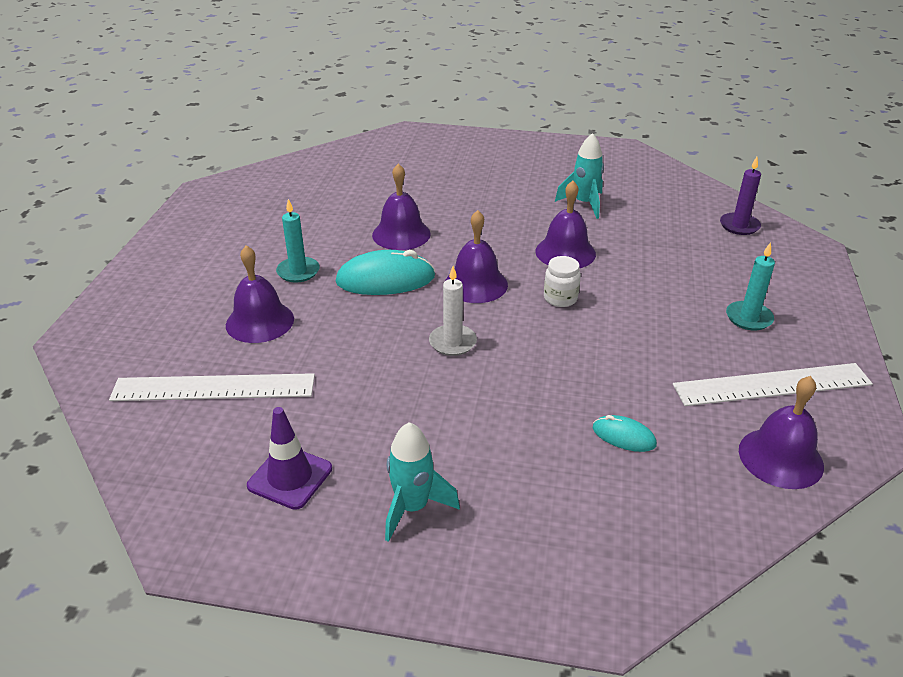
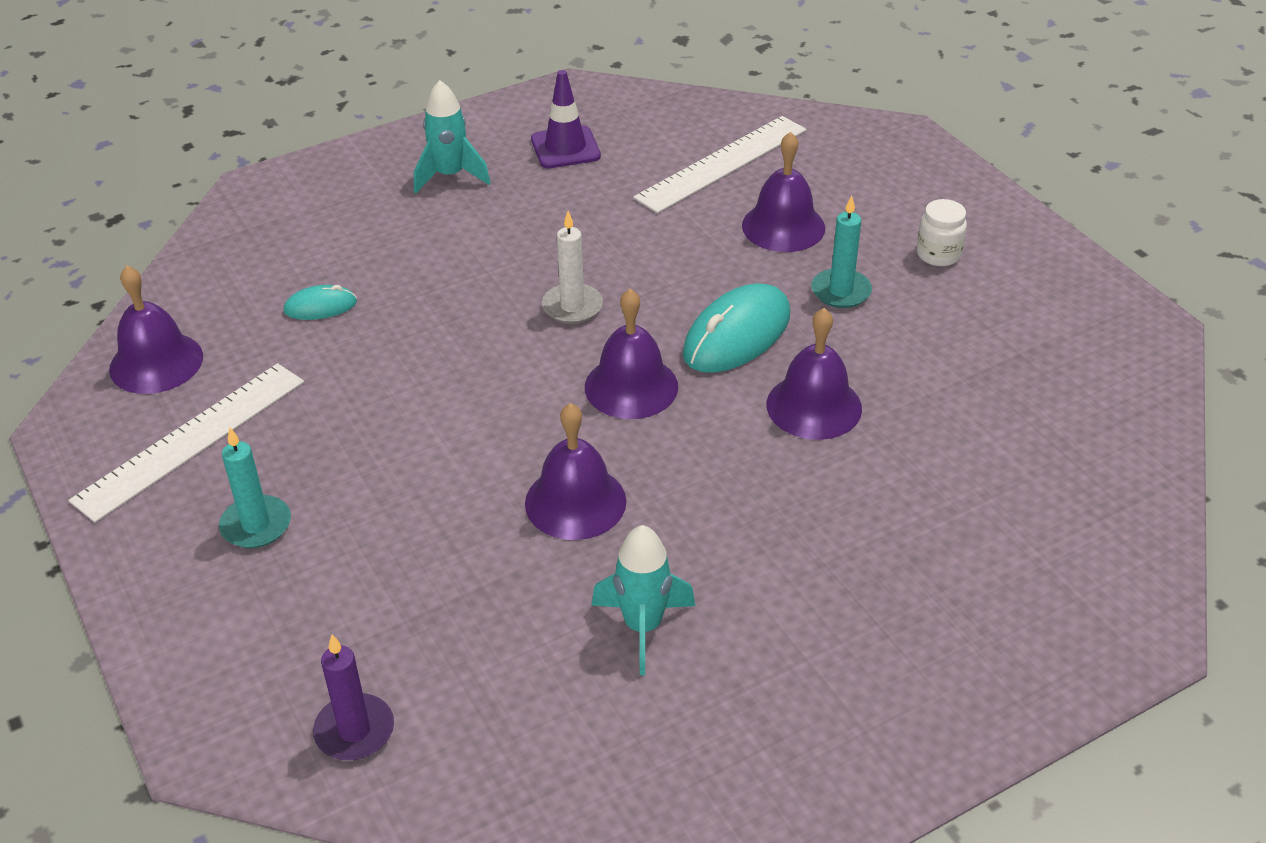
camera: 140 degrees right, 5 degrees up
(560, 298) = (513, 423): white jar -> white jar (938, 254)

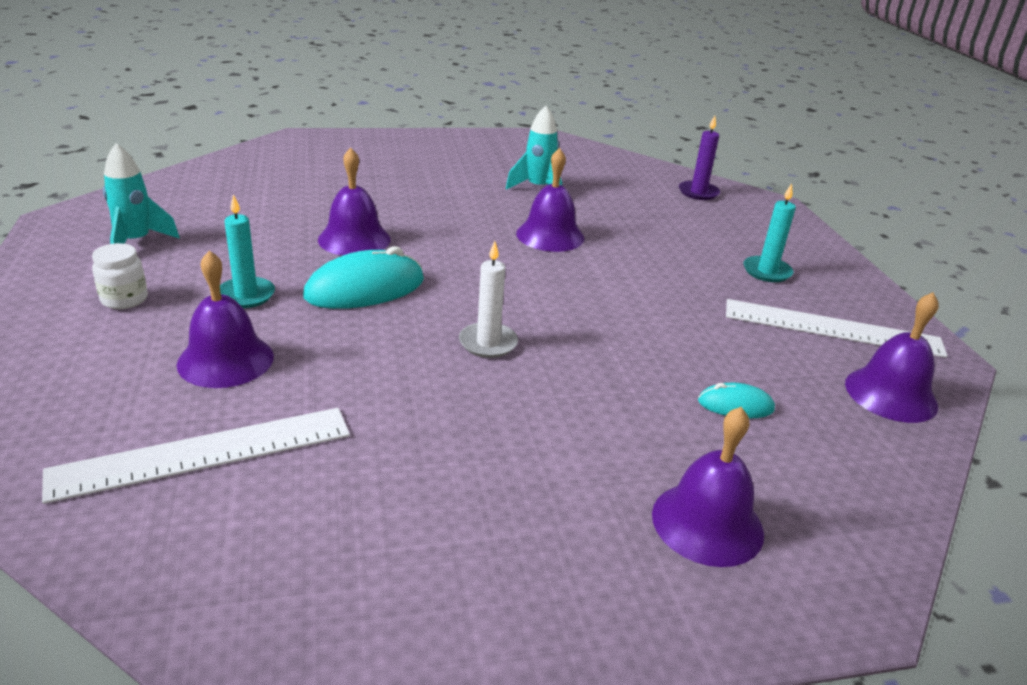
camera: 165 degrees left, 10 degrees down
(191, 439) = (832, 328): white ruler -> white ruler turned 45 degrees clockwise
(450, 176) = (562, 540): turquoise rocket -> turquoise rocket (136, 242)
(565, 148) = (380, 543): purple traffic cone -> none
(631, 386) = (475, 279): purple bell -> purple bell (707, 523)

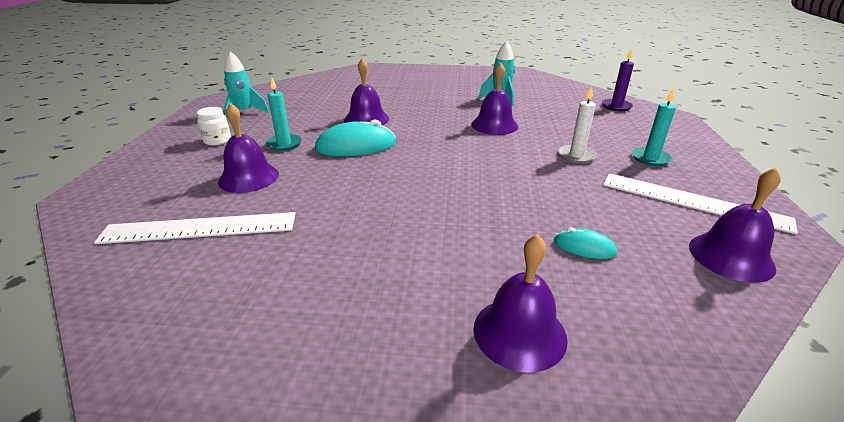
camera: 20 degrees right, 0 degrees up
(488, 343) = (416, 184): white candle -> white candle (576, 156)

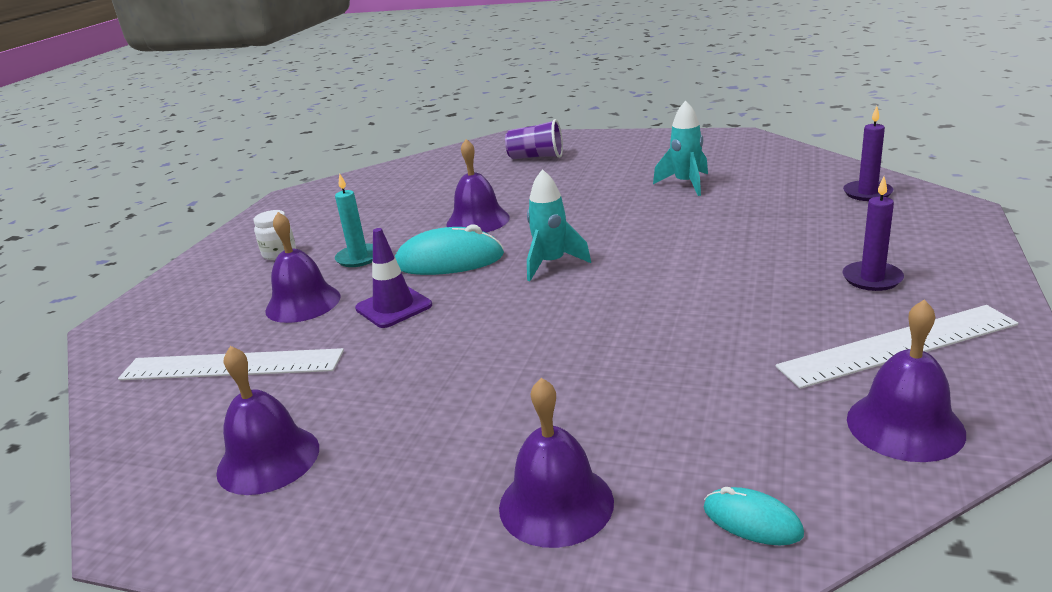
camera: 15 degrees right, 5 degrees down
(244, 113) = (322, 214): turquoise rocket -> turquoise rocket (551, 264)
(325, 180) = (394, 307): none -> purple traffic cone
(391, 79) = (536, 157): none -> purple cup
(494, 125) = (656, 227): purple bell -> purple bell (268, 459)
(576, 156) = (756, 274): white candle -> none
(584, 247) = (695, 405): turquoise mouse -> turquoise mouse (752, 521)
(650, 158) = (872, 279): turquoise candle -> purple candle
(692, 201) = (898, 346): white ruler -> white ruler turned 60 degrees counterclockwise

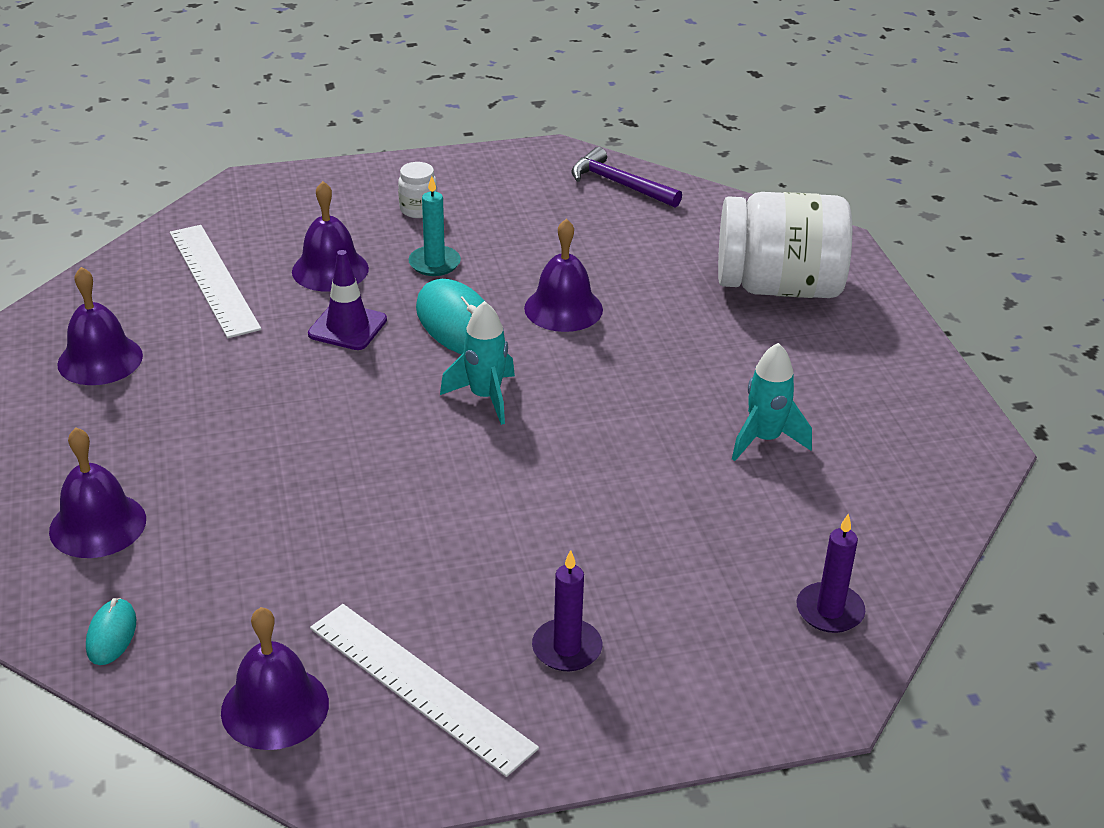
camera: 55 degrees right, 10 degrees up
(362, 182) = (619, 184): none -> purple hammer
(536, 157) = (779, 287): purple cup -> white jar

